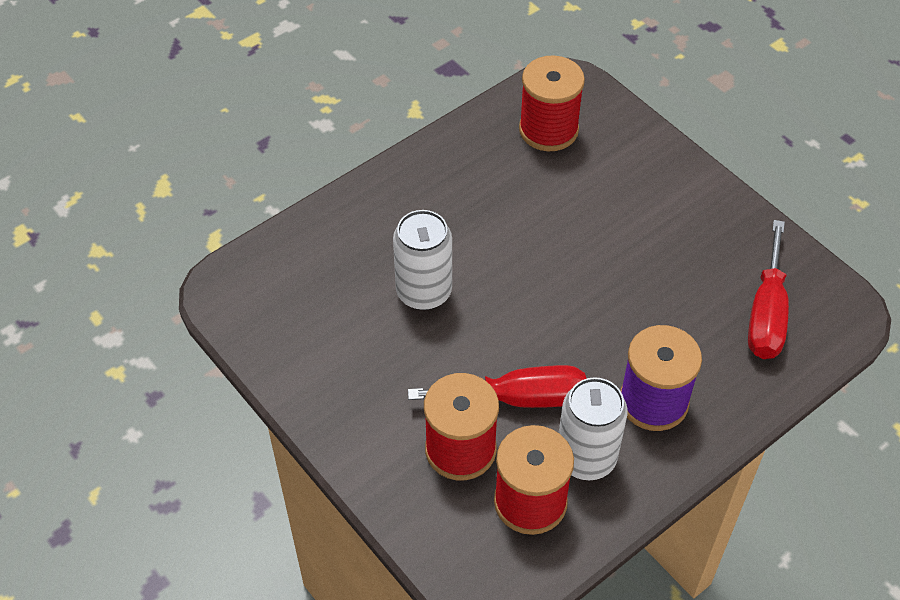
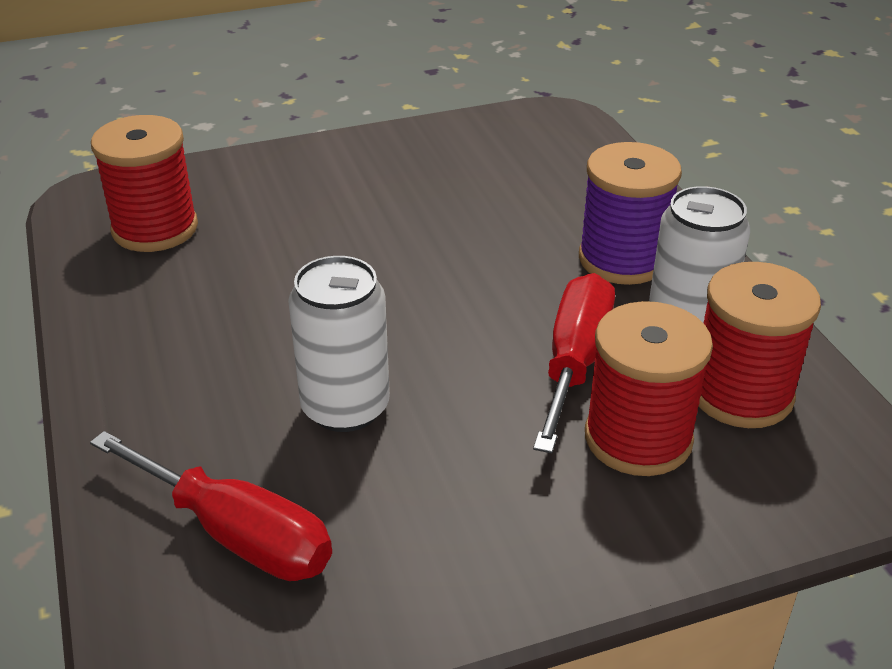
camera: 70 degrees left, 15 degrees down
(766, 313) = (537, 158): red screwdriver -> red screwdriver (237, 534)

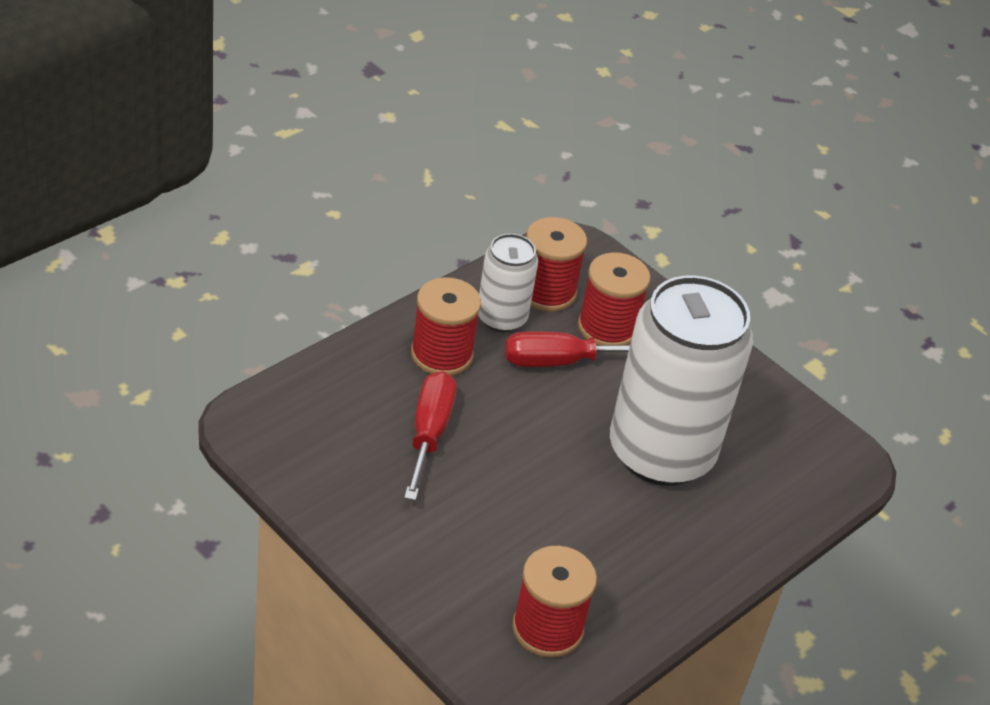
camera: 120 degrees left, 5 degrees up
(237, 534) = (774, 467): red screwdriver -> red screwdriver (429, 433)
(345, 407) = (661, 452): white can -> white can, size x1.99
(622, 259) = (441, 355): purple spool -> red spool

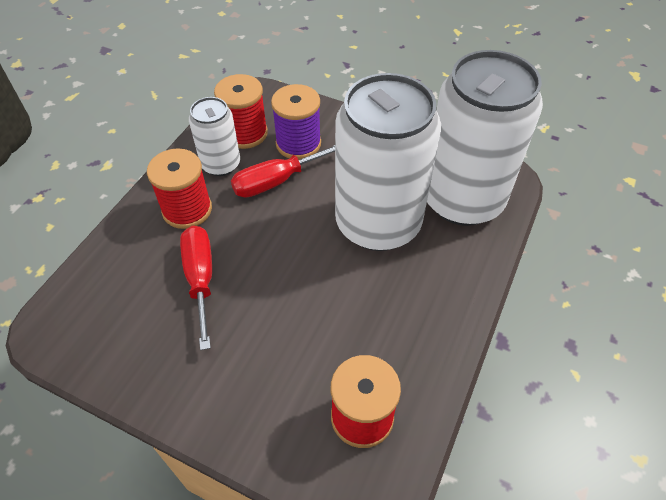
camera: 15 degrees left, 10 degrees up
(607, 328) = (298, 144): red spool -> purple spool
(779, 465) = (462, 200): none -> white can

